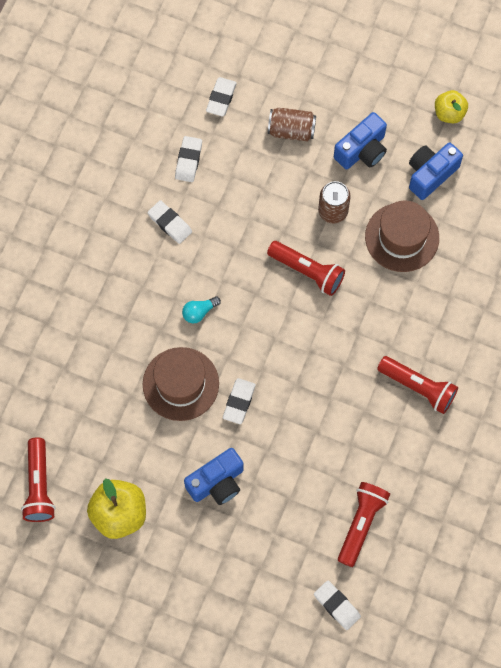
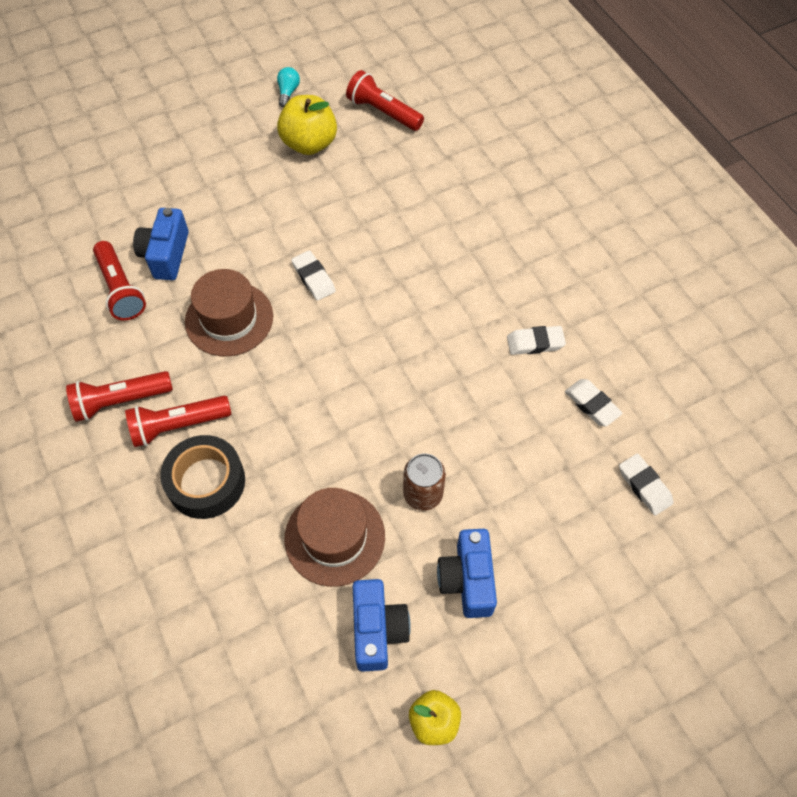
camera: 130 degrees right, 10 degrees down
(180, 384) = (372, 249): brown hat -> brown hat (229, 319)
(199, 312) = (424, 305): turquoise light bulb -> turquoise light bulb (288, 92)
(217, 482) = (264, 217): blue camera -> blue camera (166, 255)
(291, 130) = (550, 526): brown can -> none
(307, 271) = (381, 420): red flashlight -> red flashlight (121, 401)
(337, 606) = (84, 227): white eraser -> none
(436, 337) = (206, 482): none -> black tape

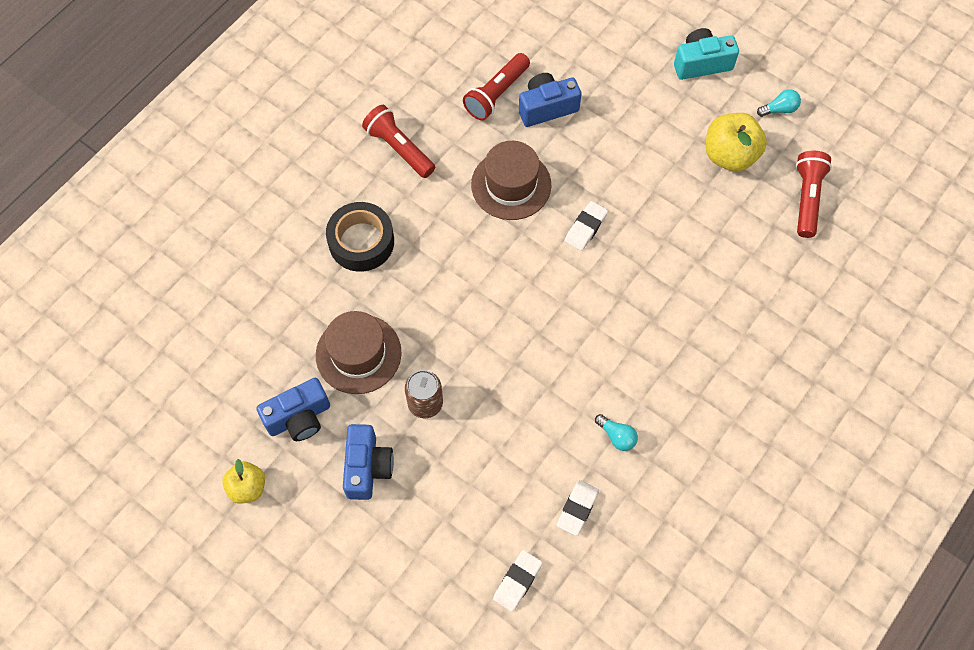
camera: 65 degrees right, 5 degrees up
(178, 425) = (398, 198): red flashlight -> none
(205, 123) = (701, 63): none -> turquoise camera
(467, 580) = (367, 467): blue camera -> blue camera turned 120 degrees clockwise
(535, 343) = (617, 436): white eraser -> turquoise light bulb

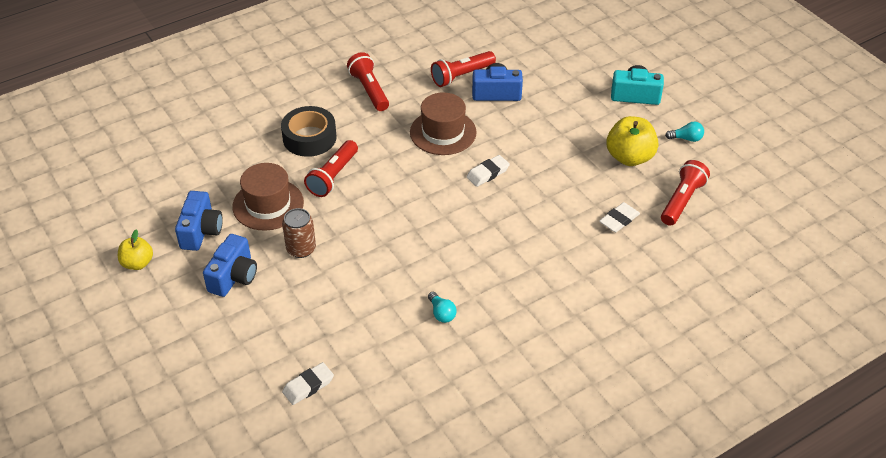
camera: 20 degrees right, 20 degrees down
(299, 417) = (201, 231): blue camera -> blue camera turned 75 degrees counterclockwise
(414, 289) = (333, 176): none -> red flashlight
(577, 508) = (383, 352): white eraser -> white eraser (619, 220)

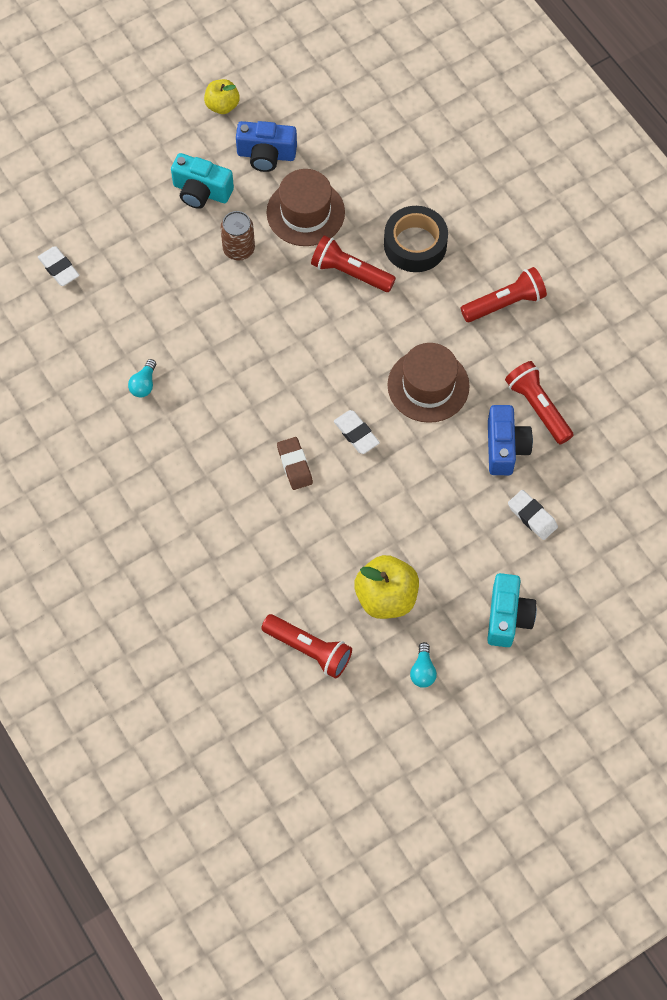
camera: 90 degrees right, 20 degrees up
(233, 277) = (201, 191): blue camera -> turquoise camera
(441, 313) = (144, 384): turquoise light bulb -> turquoise light bulb turned 45 degrees counterclockwise
(518, 210) = (294, 465): none -> brown eraser
(619, 220) = (277, 573): white eraser -> white eraser (532, 516)

